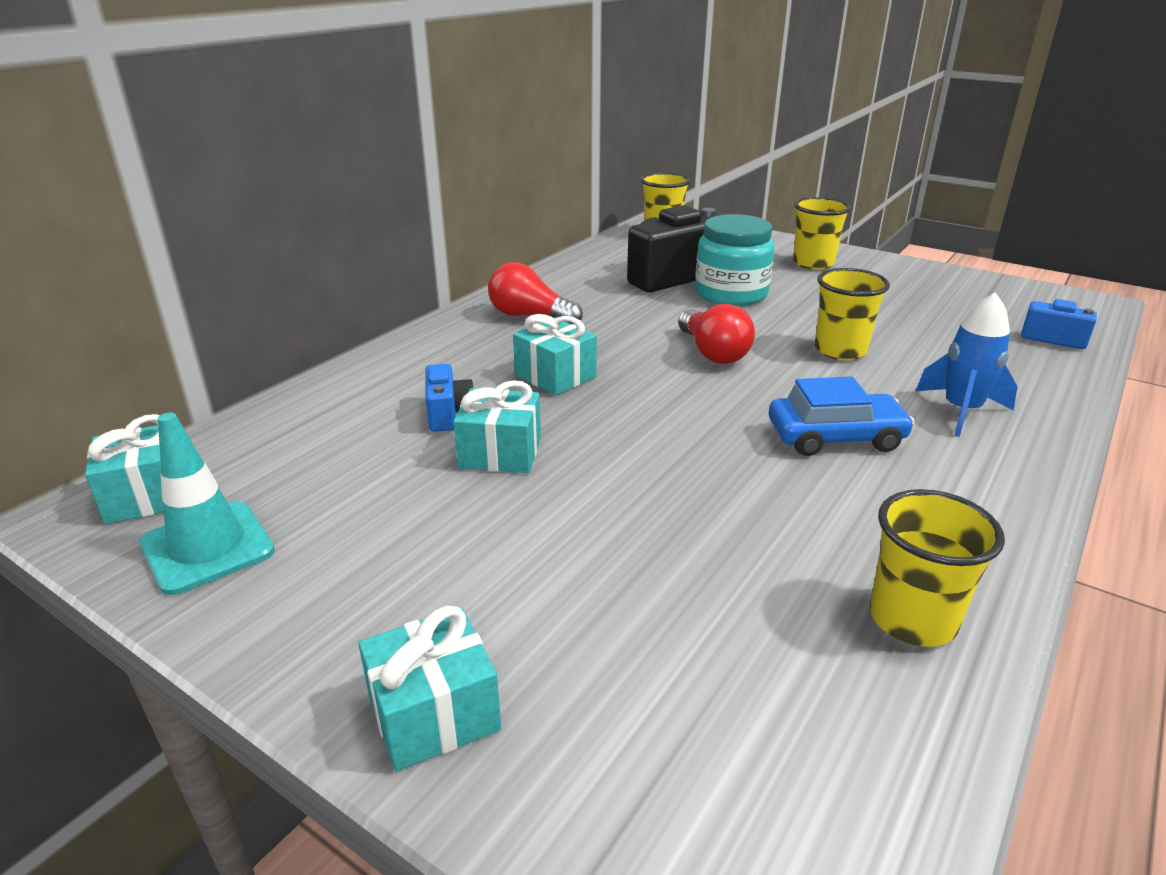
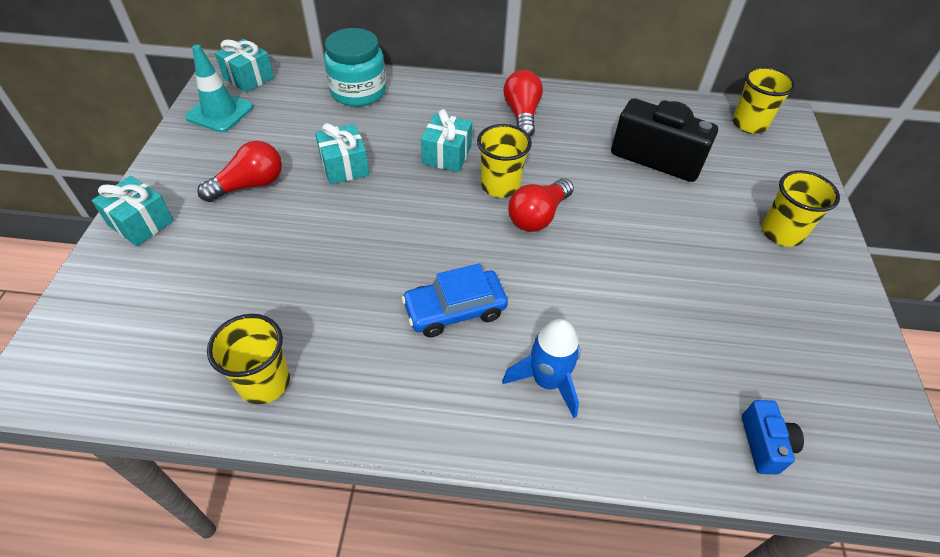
camera: 60 degrees right, 20 degrees up
(448, 414) = (373, 132): blue camera -> none
(454, 550) = (250, 185): none -> red light bulb
(731, 294) = (655, 198): turquoise jar -> turquoise jar (358, 92)
(835, 437) = (455, 310): blue car -> blue car turned 105 degrees clockwise
(840, 350) = (601, 287): yellow cup -> yellow cup (500, 185)

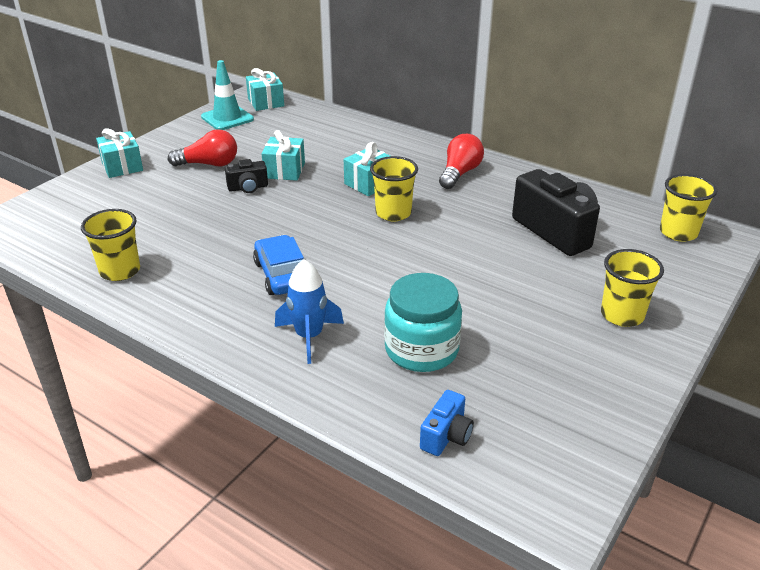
camera: 30 degrees right, 15 degrees down
(322, 203) = (248, 188): none -> black camera
(358, 92) = (339, 128): turquoise jar -> turquoise jar (421, 349)
(455, 310) = (282, 275): blue car -> blue car turned 60 degrees clockwise
(538, 216) = (405, 240): red light bulb -> none

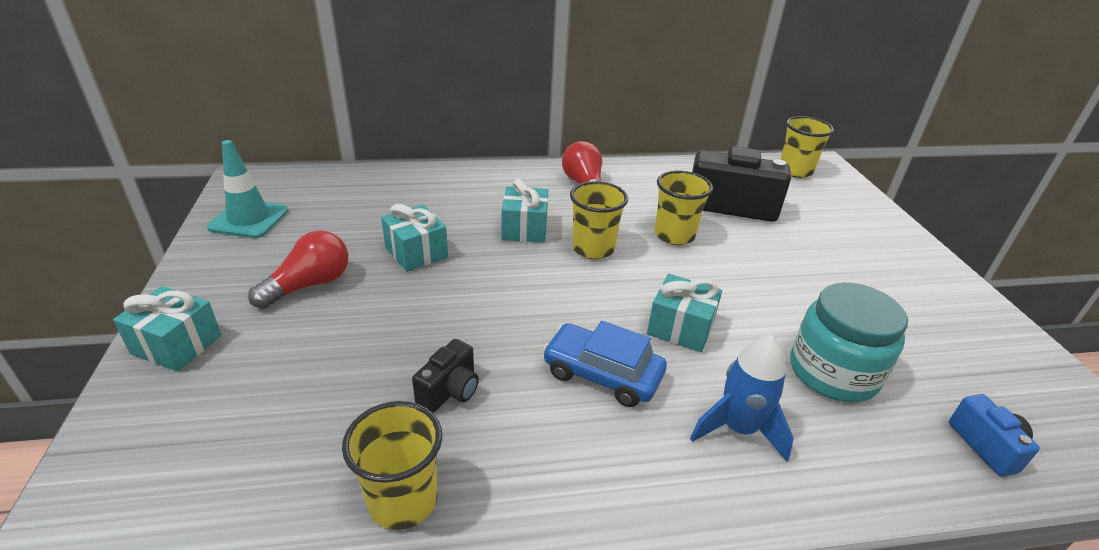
camera: 45 degrees left, 0 degrees up
(248, 188) = (404, 291): black camera -> black camera (450, 390)
(266, 102) = (274, 184): turquoise gift -> turquoise gift (680, 328)
(622, 315) = (877, 252): yellow cup -> yellow cup (674, 235)

